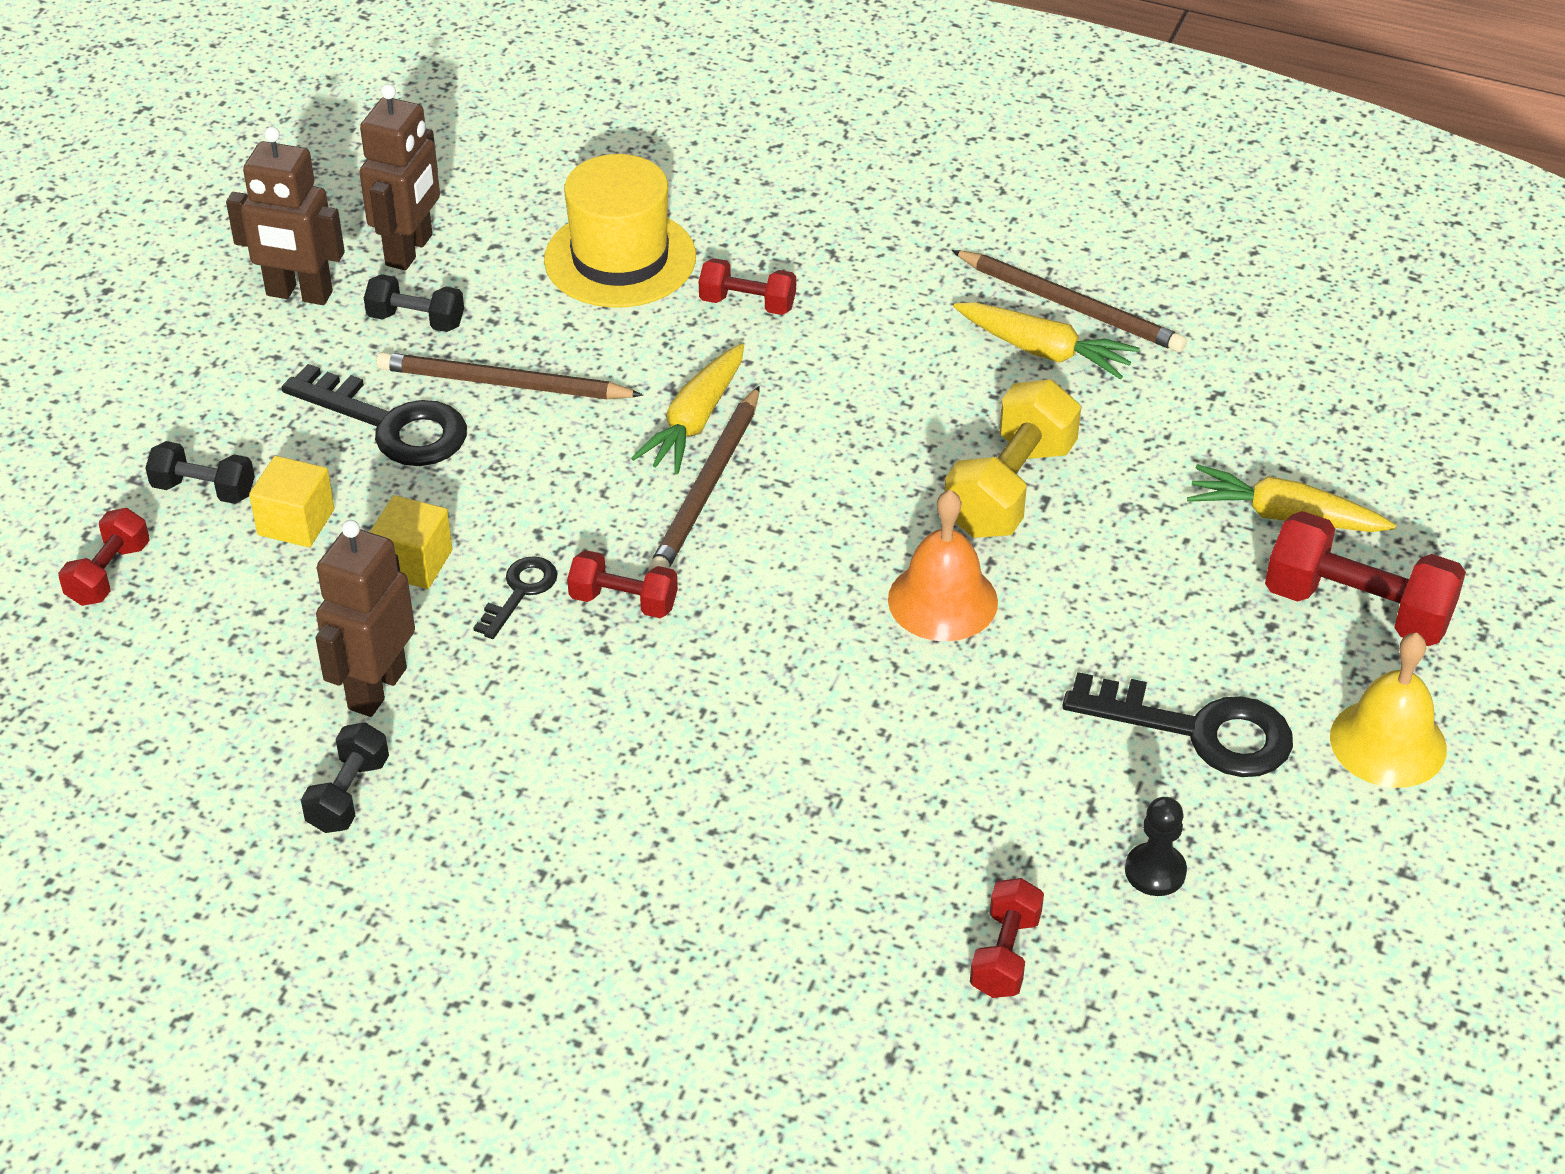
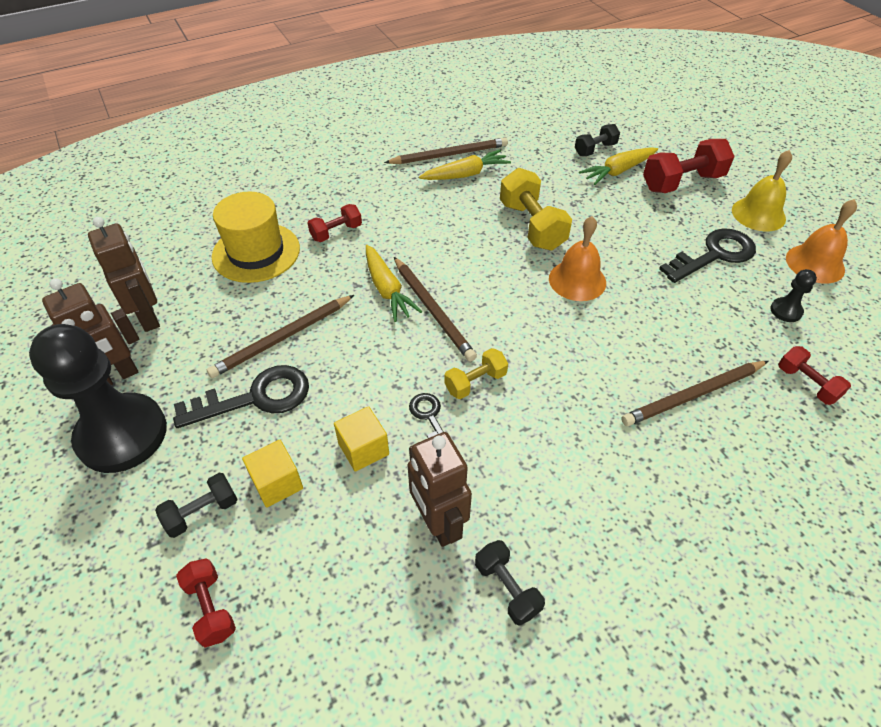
camera: 50 degrees left, 5 degrees up
(233, 358) = (122, 435): none -> black pawn
(416, 320) = (198, 344): black dumbbell -> black dumbbell (595, 149)
(623, 601) = (475, 382): red dumbbell -> yellow dumbbell
(840, 834) = (693, 395): none -> brown pencil
(1331, 866) = (815, 263): none -> orange bell

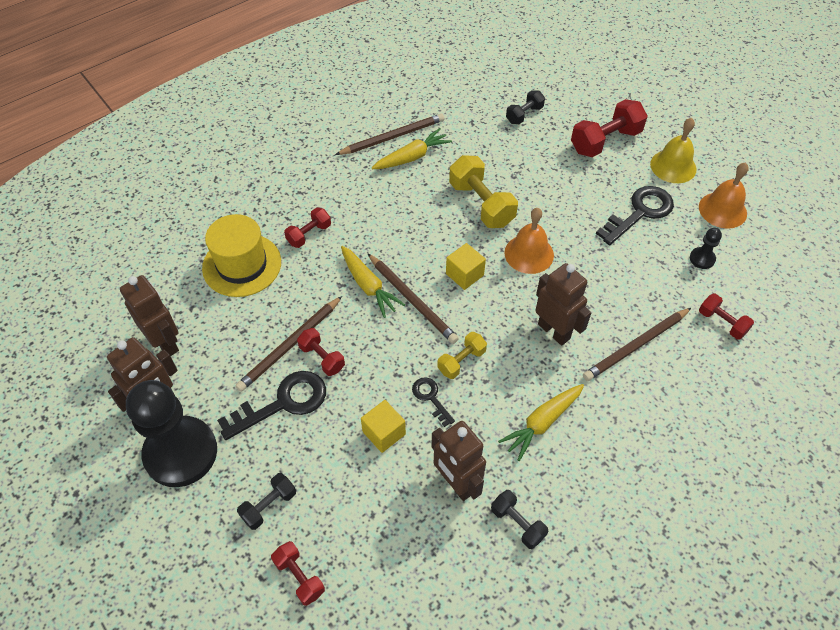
camera: 10 degrees left, 5 degrees up
(277, 483) = (322, 472): yellow cube -> yellow cube (464, 274)
(314, 356) = (322, 358): none -> red dumbbell
(593, 365) = (554, 331): none -> brown robot
(618, 171) = (548, 136): yellow carrot -> yellow carrot (542, 423)

